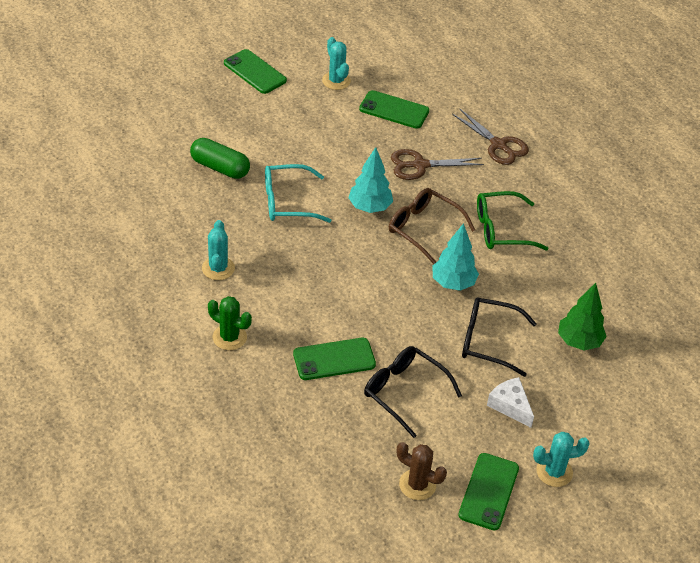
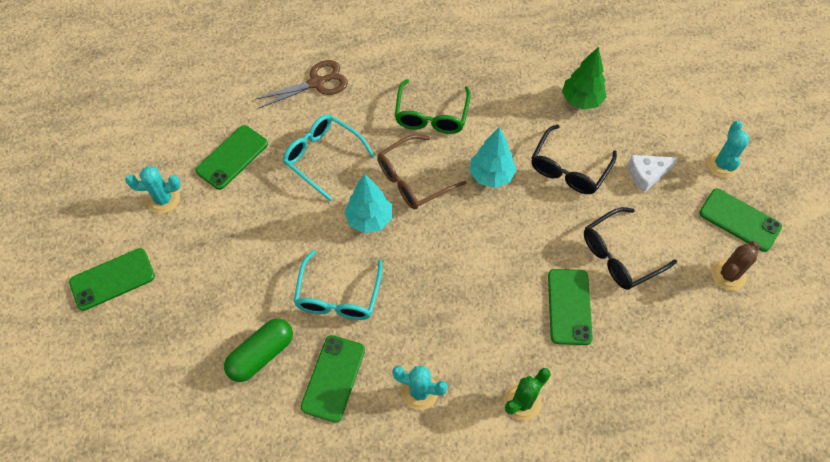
camera: 70 degrees left, 15 degrees up
(213, 213) = (333, 378): none -> green phone
(420, 165) = (323, 157): brown scissors -> turquoise glasses

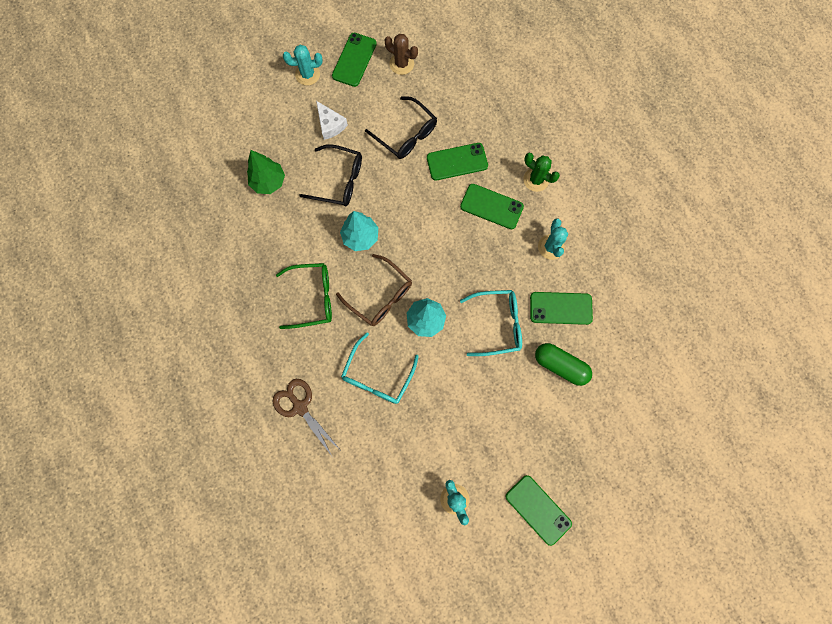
camera: 105 degrees left, 15 degrees up
(232, 157) = (397, 455): green phone -> green phone (491, 206)

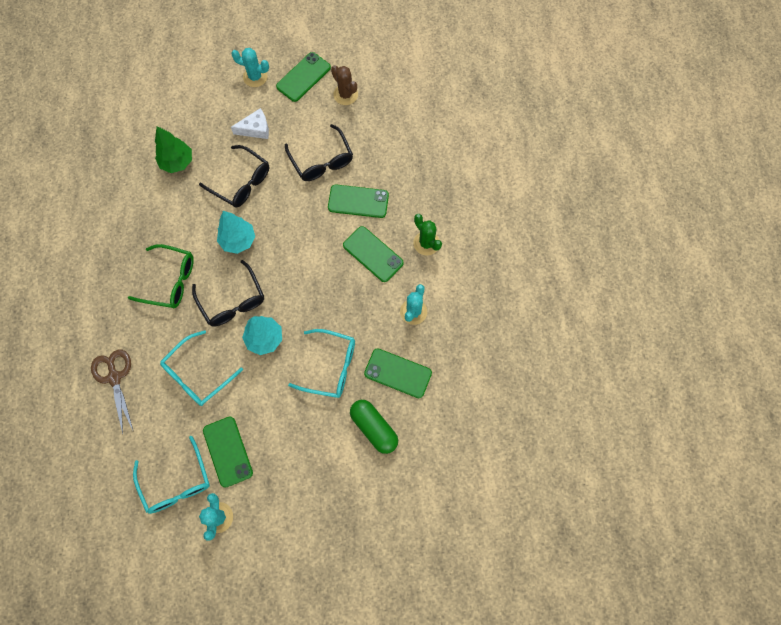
camera: 20 degrees right, 5 degrees down
(330, 125) = (256, 129): white cheese -> white cheese turned 90 degrees counterclockwise
(380, 296) = (232, 301): brown glasses -> black glasses
(402, 482) = (176, 482): none -> turquoise glasses
(538, 509) = (293, 558): green phone -> green phone (228, 451)

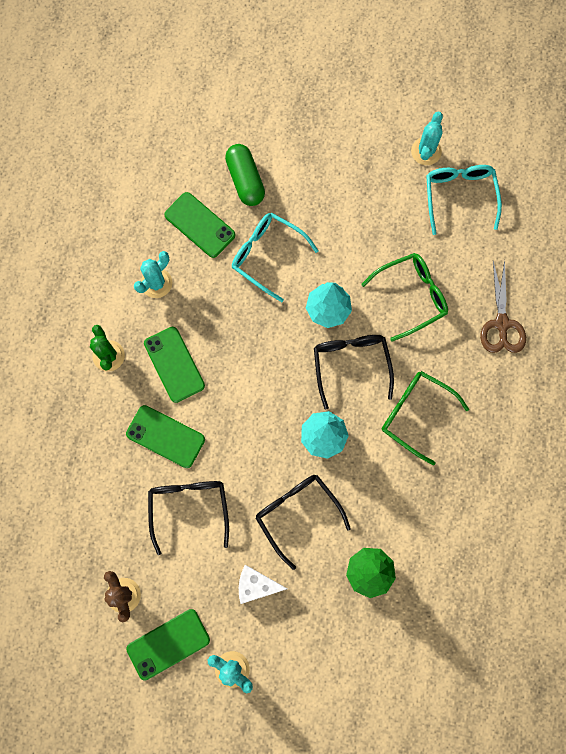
camera: 160 degrees left, 5 degrees up
(197, 374) = (411, 296): turquoise glasses -> green glasses
(228, 451) = (400, 208): green phone -> none

